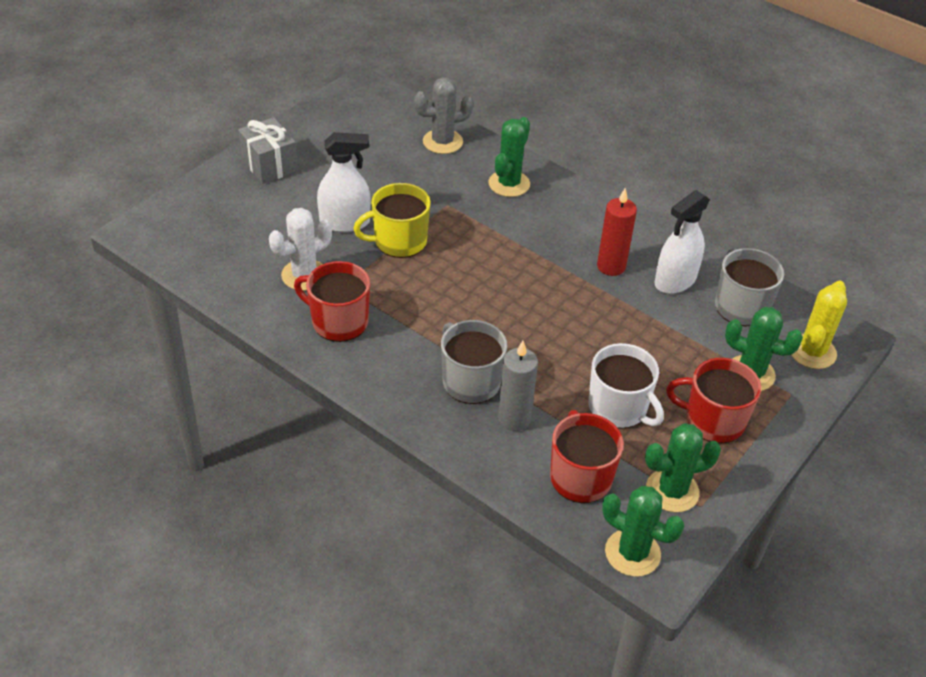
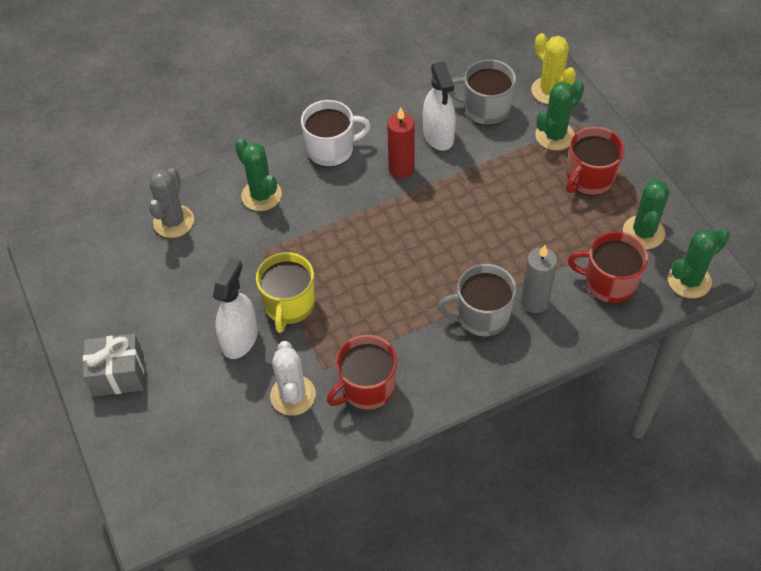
camera: 60 degrees left, 10 degrees up
(619, 408) = (552, 229): white mug -> white mug (331, 149)

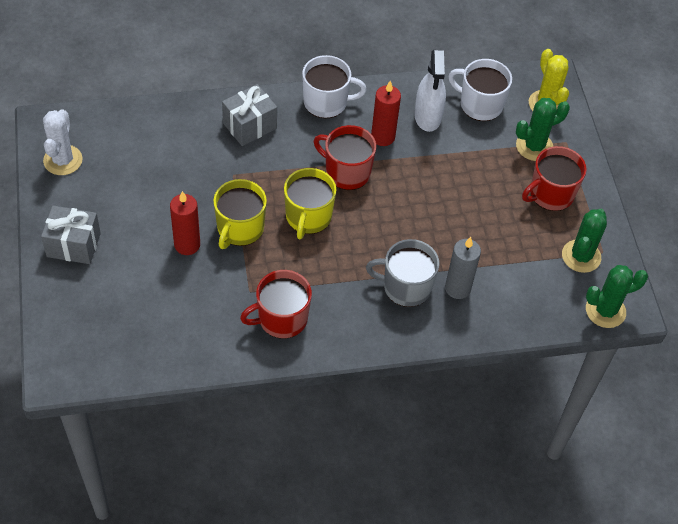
camera: 10 degrees right, 0 degrees up
(173, 221) = (165, 127): grey cactus -> none
(240, 338) = (187, 245): white spray bottle -> red candle
(261, 195) = (249, 126): green cactus -> grey gift
(293, 395) = (215, 306): white cactus -> white cactus (63, 160)
(355, 272) = (308, 217): none -> yellow mug
(485, 109) = (480, 104): grey mug -> white mug
(609, 282) = (531, 291): red mug -> red mug (346, 172)

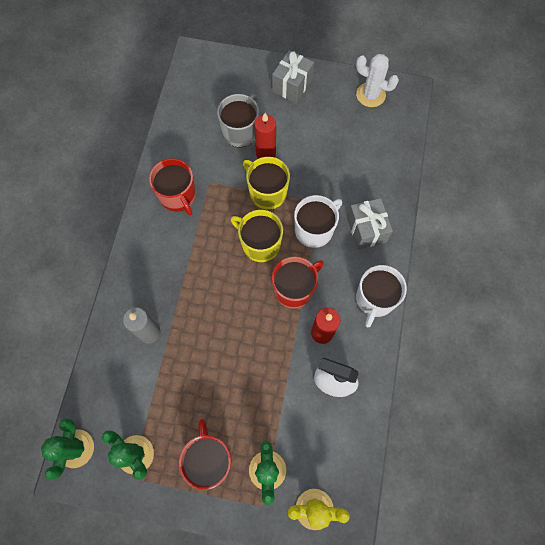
camera: 115 degrees right, 15 degrees up
(281, 318) = (178, 196): red mug -> red mug turned 150 degrees clockwise
(405, 287) = (167, 293): grey mug -> grey mug (240, 131)
(480, 104) = (333, 439): white mug -> white mug (314, 230)

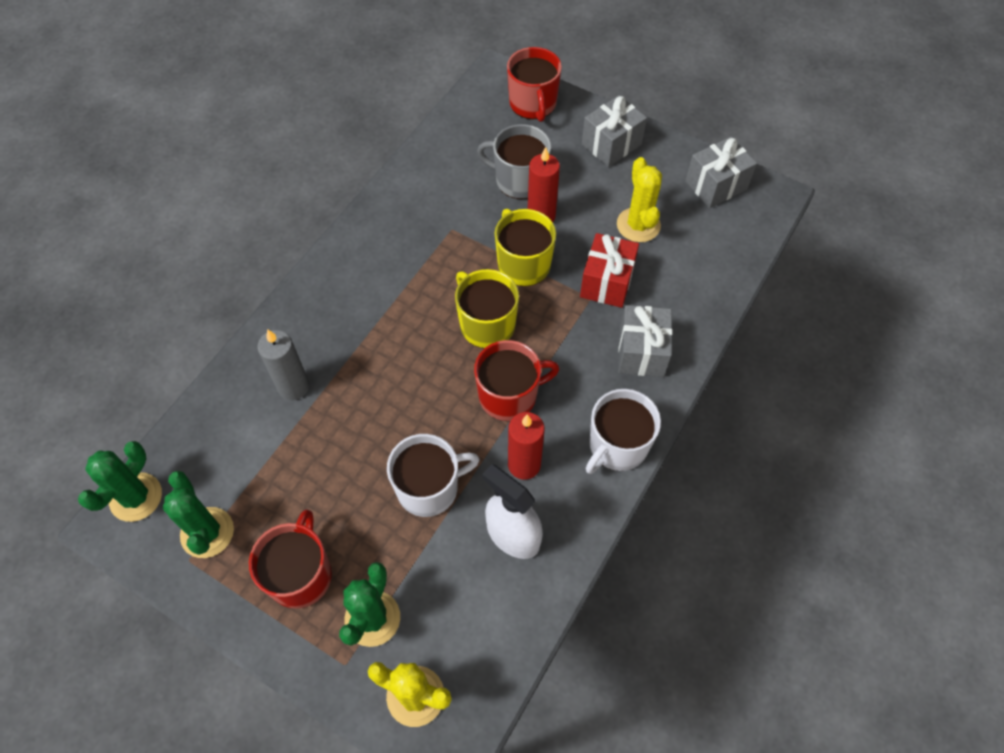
camera: 20 degrees right, 10 degrees down
(178, 196) = (403, 233): red mug -> red mug (533, 104)
(240, 131) = (519, 180): grey mug -> grey mug turned 120 degrees counterclockwise
(314, 230) = (568, 329): white mug -> white mug (429, 488)
(326, 188) = (607, 282): none -> red gift
(331, 140) = (638, 225): none -> yellow cactus
(370, 95) = (716, 185): white cactus -> grey gift

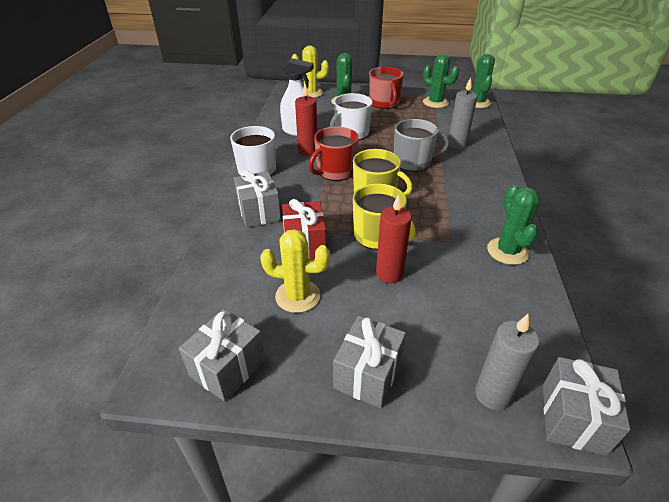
camera: 155 degrees right, 20 degrees down
(409, 197) = (507, 251): none -> green cactus
(494, 76) = (572, 418): none -> grey gift
(519, 180) = (433, 298): grey mug -> grey mug (413, 162)
(533, 104) = (492, 394): red mug -> grey candle
(638, 225) = (297, 296): yellow cactus -> yellow cactus turned 45 degrees counterclockwise

